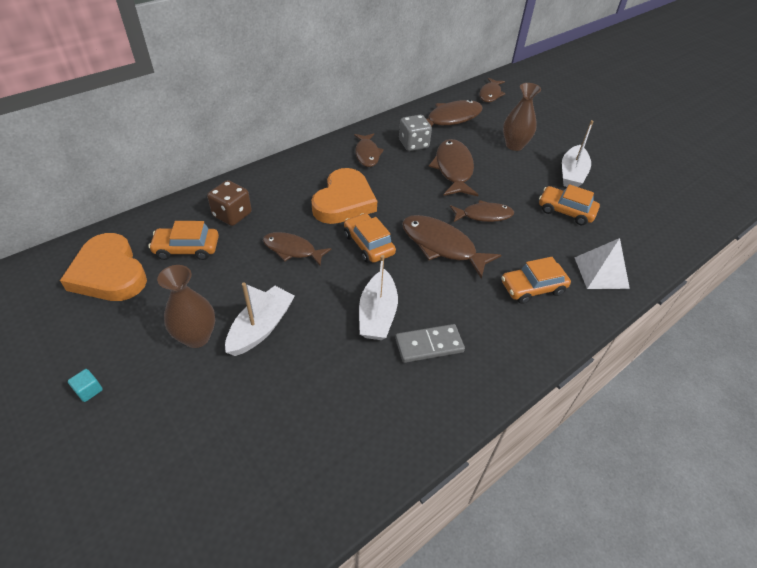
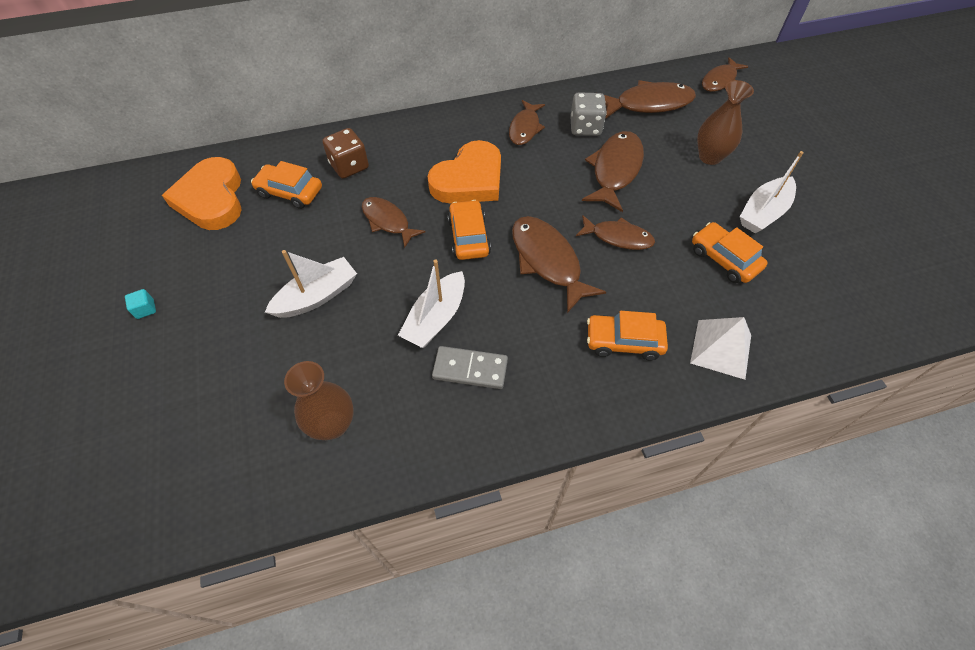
camera: 25 degrees right, 10 degrees up
(197, 337) = (255, 287): brown vase -> brown vase (333, 425)

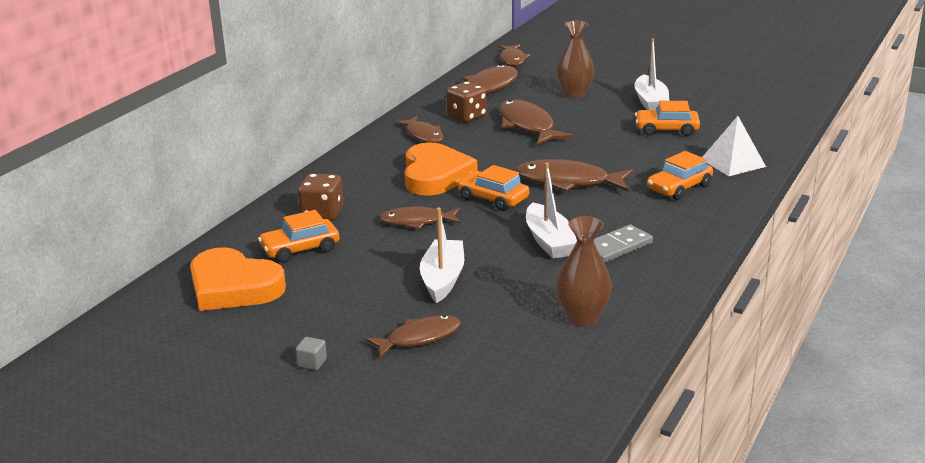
camera: 45 degrees left, 30 degrees down
(145, 309) = (312, 363): turquoise cube -> grey cube
(585, 127) = (466, 116): grey dice -> brown dice
(618, 237) = (589, 151): brown fish -> brown fish (419, 338)

